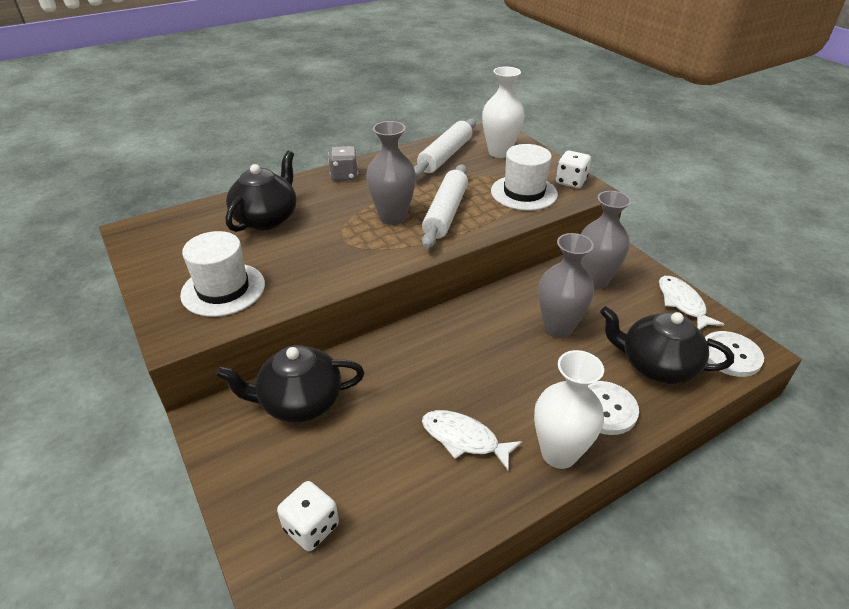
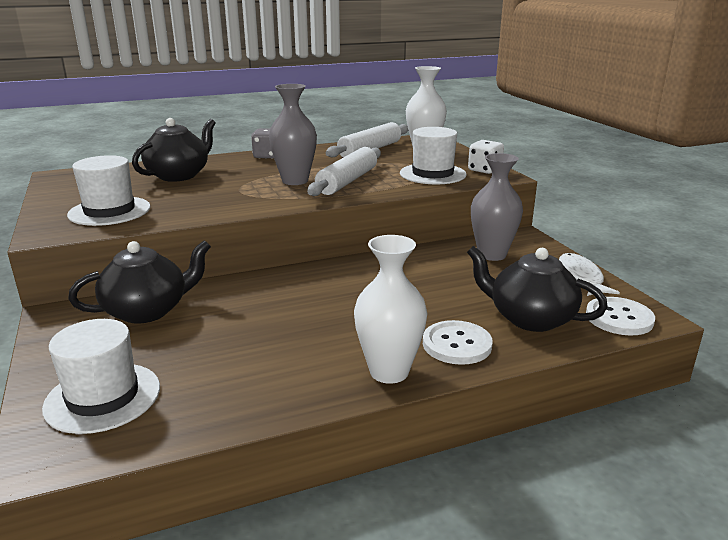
camera: 10 degrees right, 15 degrees down
(299, 402) = (148, 311): black teapot -> black teapot turned 150 degrees clockwise
(311, 527) = (103, 397): white dice -> white hat
(464, 439) = (294, 351): white fish -> none
(558, 328) = (436, 283): grey vase -> none

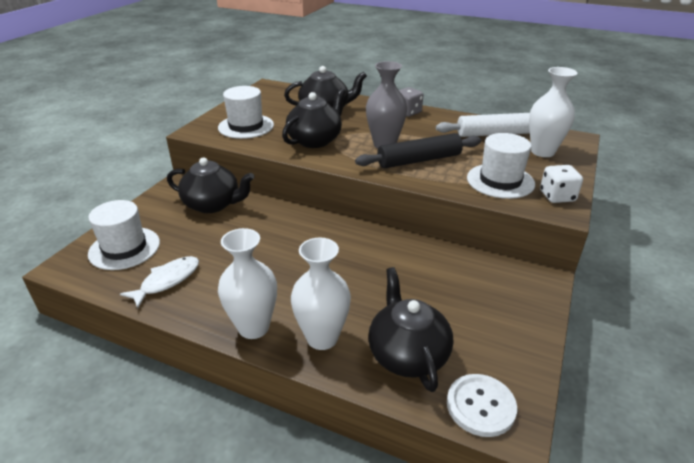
camera: 45 degrees right, 10 degrees up
(220, 197) = (315, 140): none -> black teapot
(347, 181) = (419, 160): white rolling pin -> black rolling pin
(457, 344) = (322, 338): white button -> white vase
(492, 254) = (481, 281): grey vase -> none
(581, 277) = (521, 348): white fish -> white fish (167, 281)

